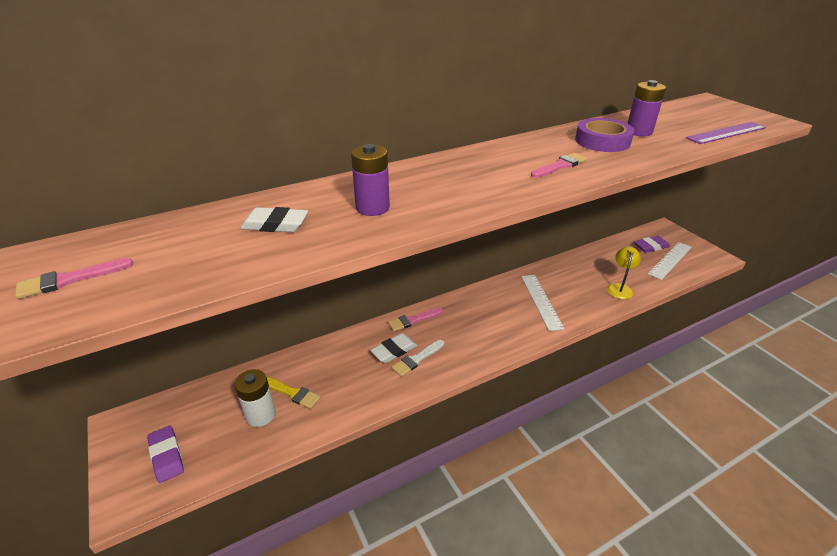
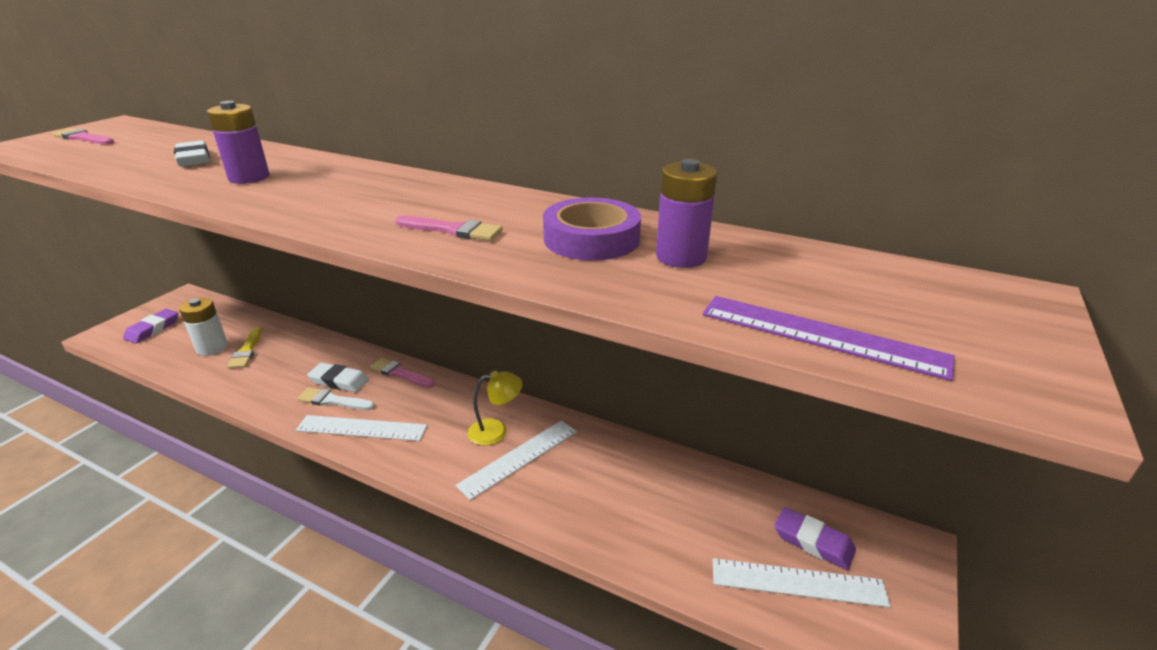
camera: 55 degrees right, 5 degrees down
(462, 353) = (362, 428): none -> white ruler
(620, 288) = (632, 533): yellow lamp -> yellow lamp (496, 430)

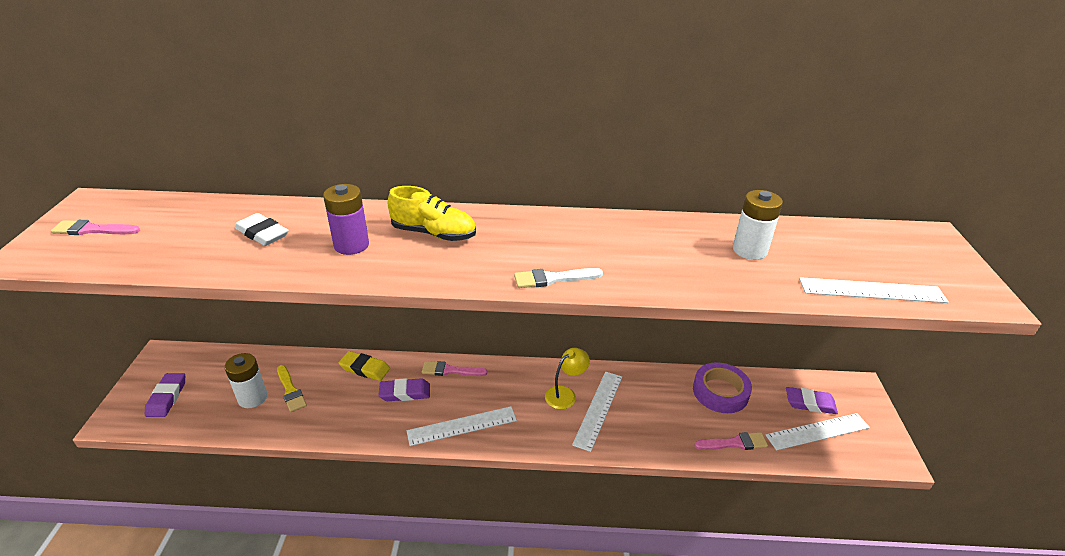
camera: 25 degrees left, 5 degrees up
(325, 350) = (365, 368): none -> yellow eraser
(333, 400) = (416, 411): white brush -> white brush (553, 279)
(336, 182) = (434, 233): none -> yellow shoe
(339, 381) = (405, 393): white eraser -> purple eraser
(453, 230) = (587, 262): pink brush -> pink brush (734, 443)
(591, 239) = (683, 248): purple tape -> purple tape (720, 392)
(681, 257) = (749, 250): purple battery -> white battery
(821, 335) = (871, 290): purple ruler -> white ruler

